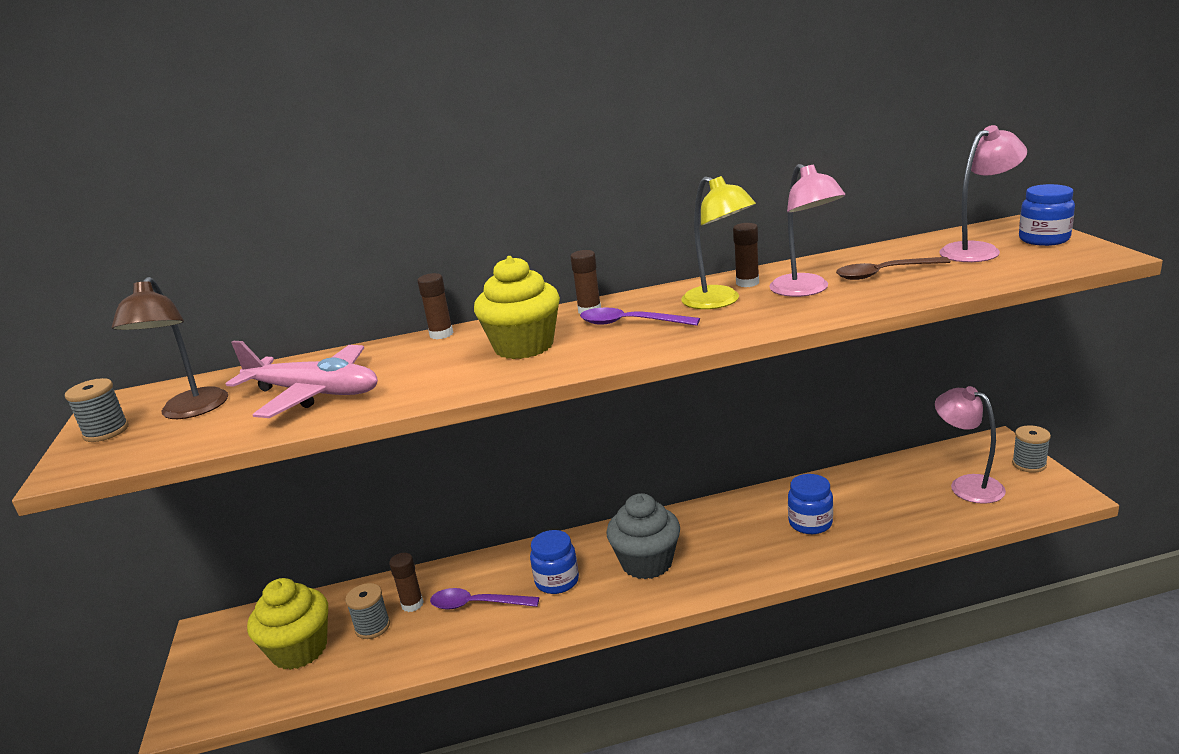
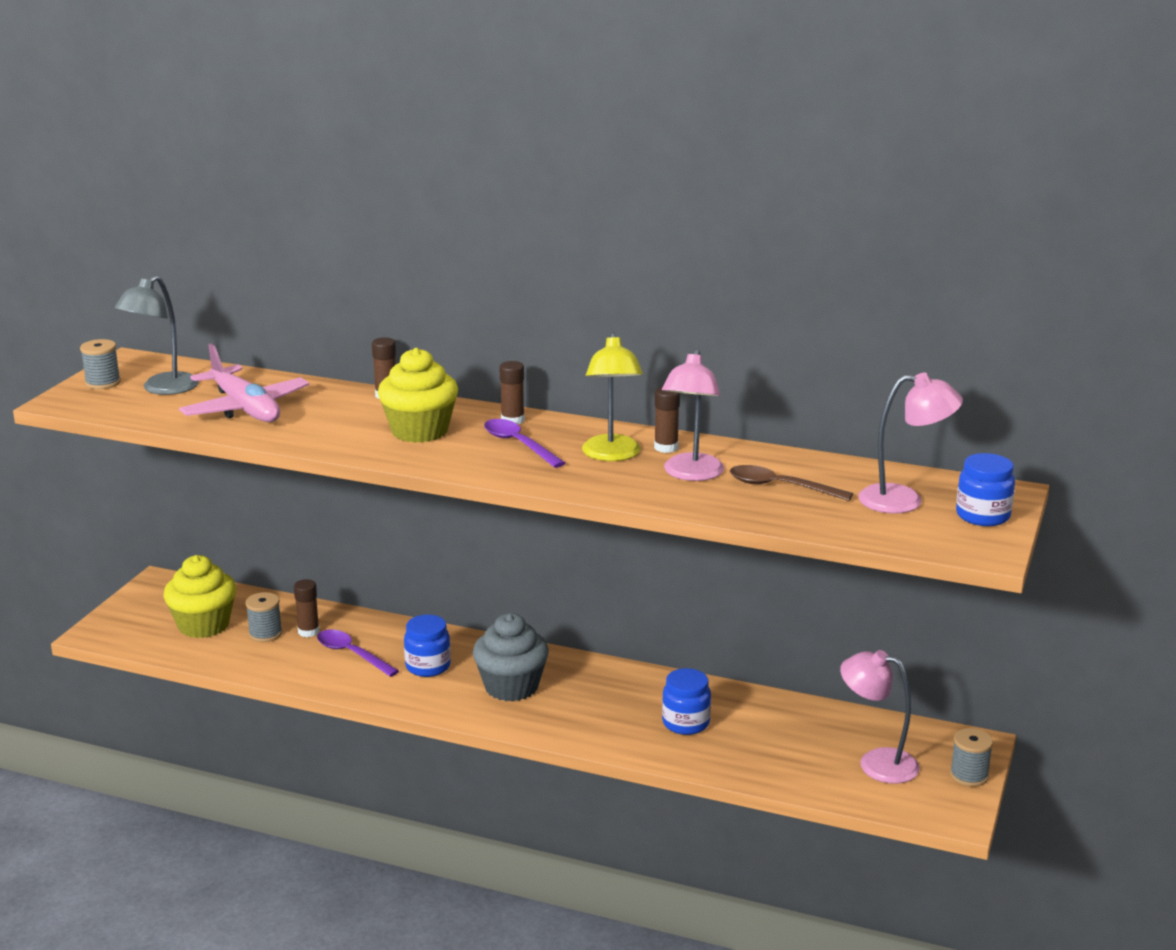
camera: 30 degrees right, 0 degrees up
(190, 411) = (163, 389): brown lamp -> grey lamp
(967, 485) = (876, 763): pink lamp -> pink lamp turned 60 degrees counterclockwise

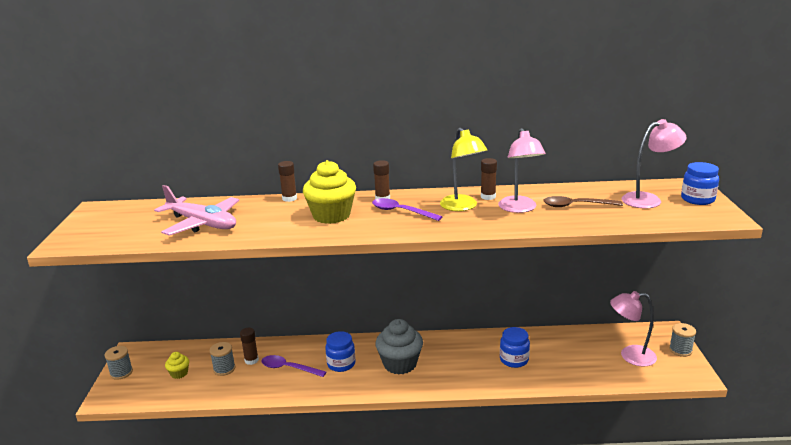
camera: 20 degrees left, 0 degrees up
(103, 383) = (85, 226): grey spool -> grey spool (121, 372)
(163, 389) = (133, 222): grey lamp -> none
(203, 625) = (179, 373): yellow cupcake -> yellow cupcake, size x0.50

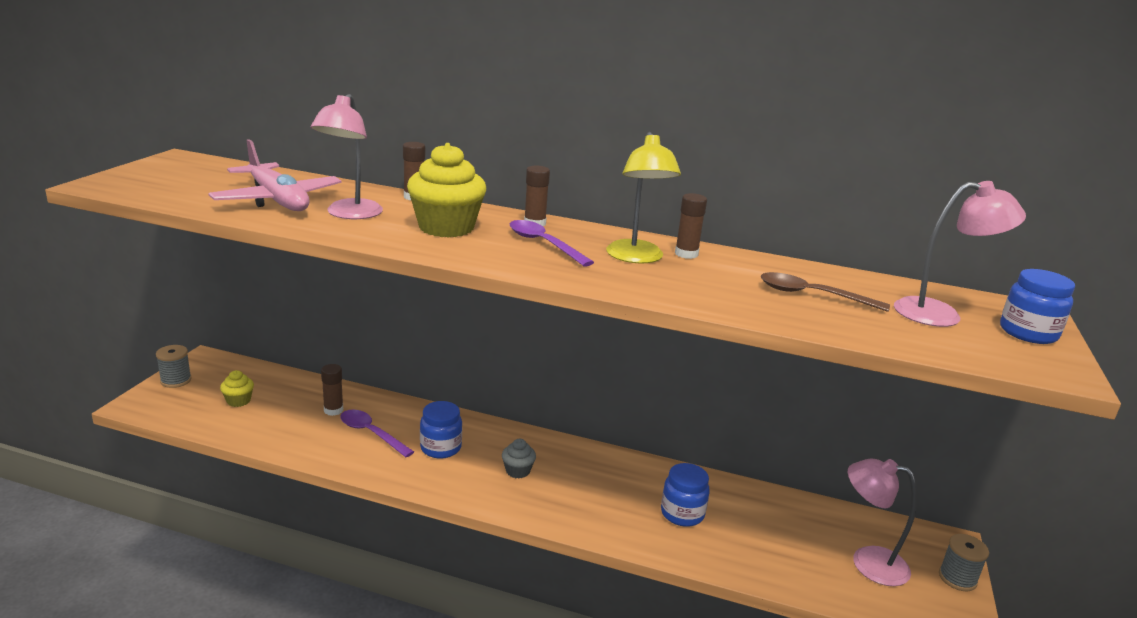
camera: 15 degrees right, 0 degrees up
(224, 369) = (294, 411): grey spool -> none
(400, 364) = (517, 471): grey cupcake -> grey cupcake, size x0.50
(519, 208) = (720, 279): pink lamp -> pink lamp (350, 214)

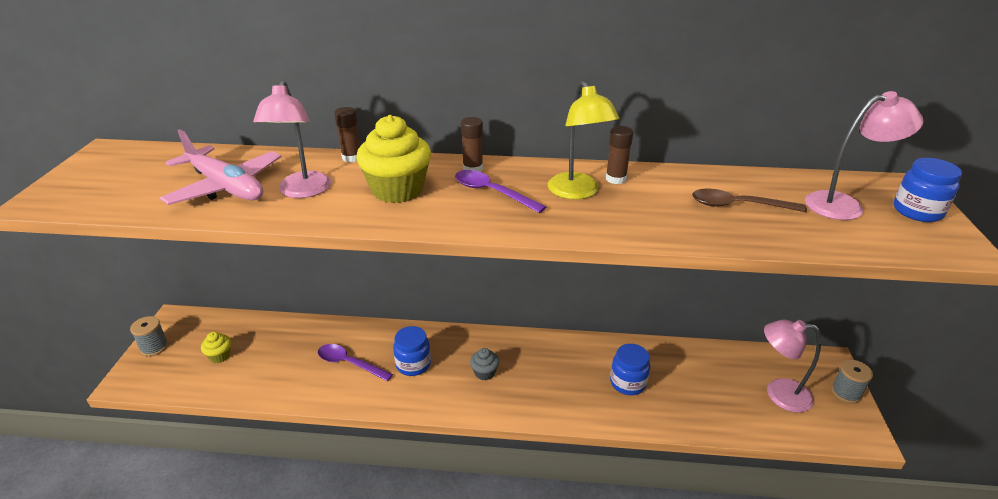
camera: 10 degrees left, 10 degrees up
(333, 410) = (308, 347): brown glue stick -> none

